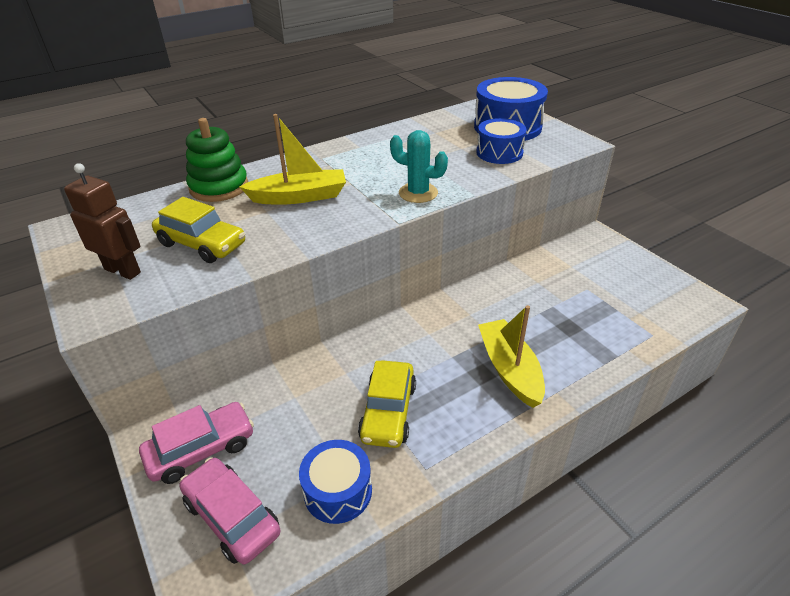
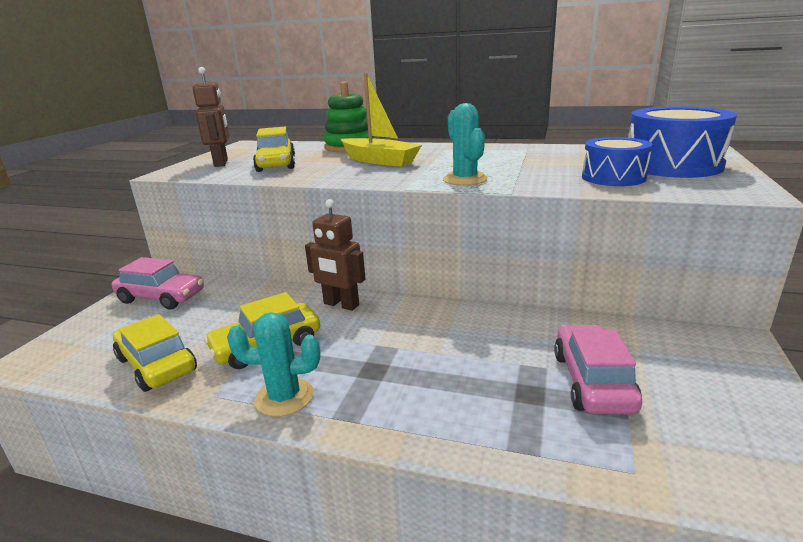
camera: 50 degrees right, 15 degrees down
(232, 517) = (105, 336): pink car -> pink car (592, 381)
(338, 491) = (156, 365): blue drum -> yellow car
(375, 345) = (341, 304): none -> brown robot
(468, 431) = (284, 397): none -> turquoise cactus
(509, 369) = (401, 383): yellow boat -> none

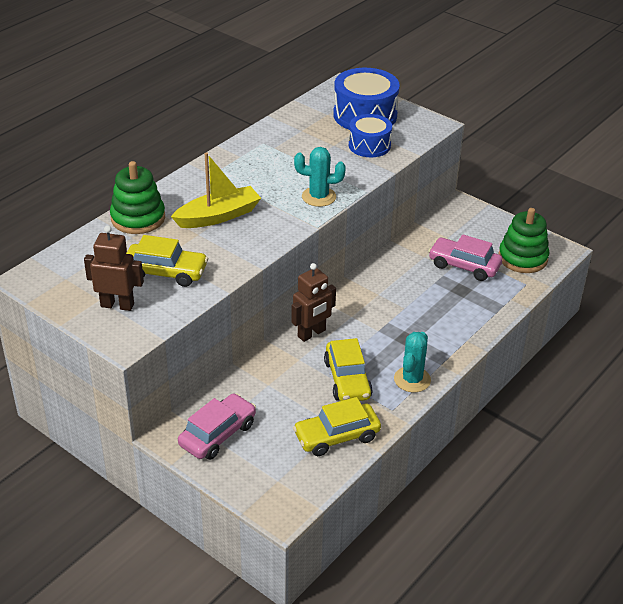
camera: 70 degrees left, 15 degrees up
(707, 447) = (522, 258): none -> green stacking toy

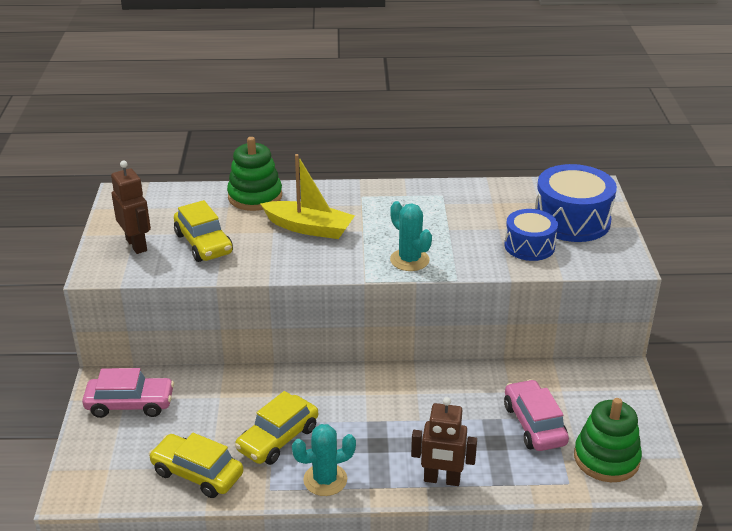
camera: 50 degrees right, 5 degrees down
(312, 333) = (313, 384): brown robot -> brown robot (442, 480)

